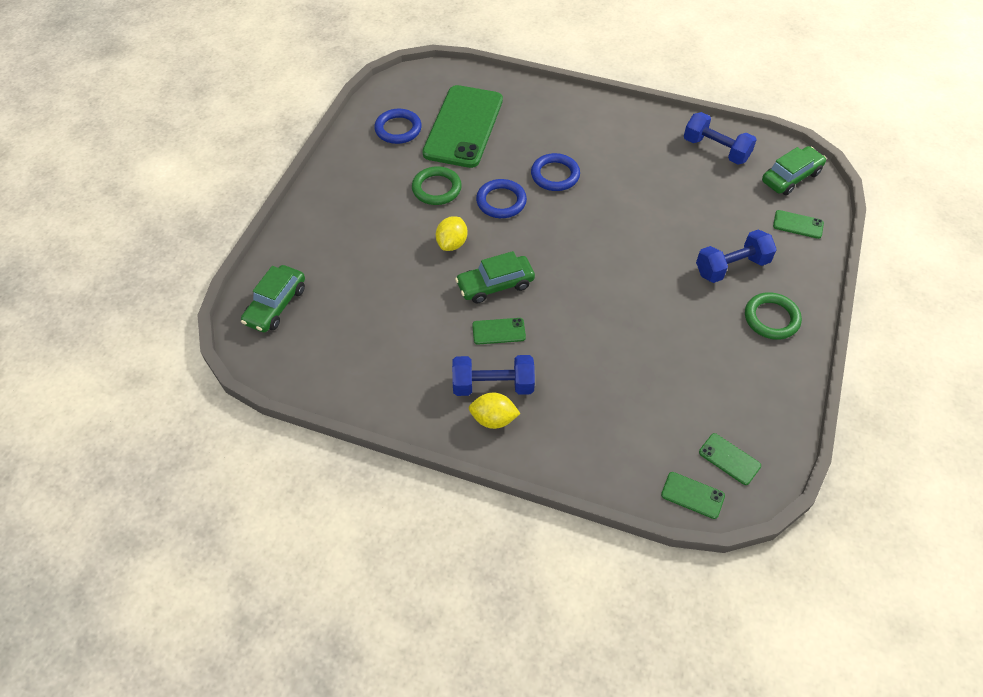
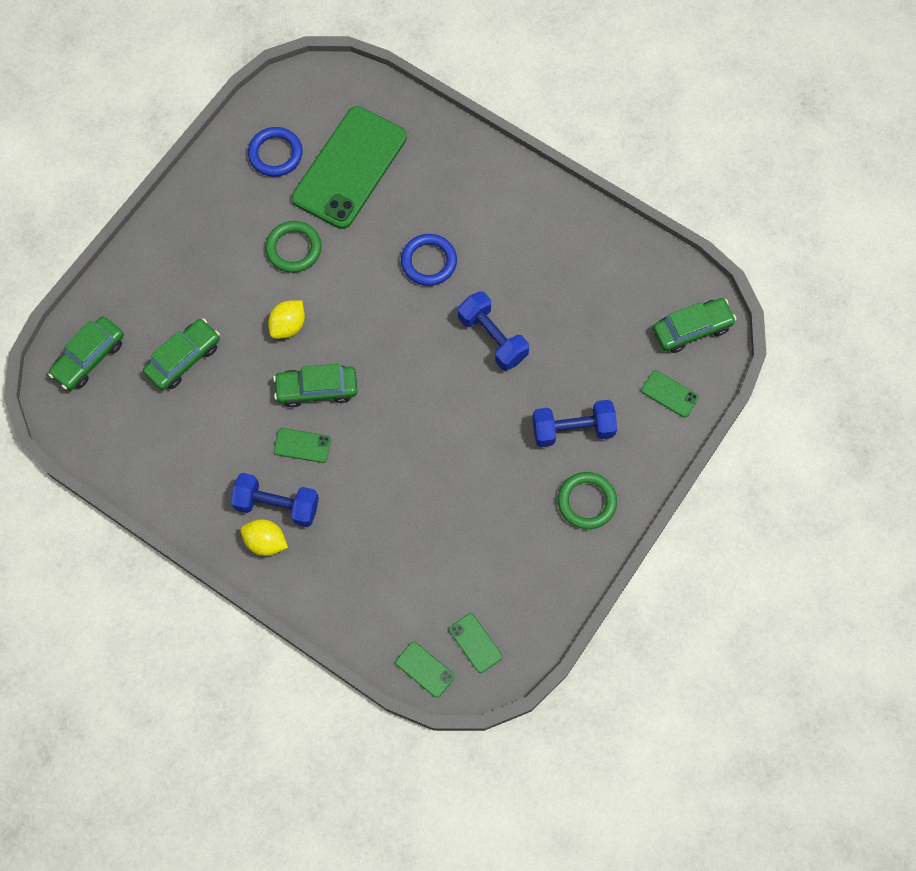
camera: 15 degrees right, 15 degrees up
(365, 287) = (184, 359): none -> green car
(501, 201) = (358, 283): blue ring -> none
(715, 150) = (623, 270): blue dumbbell -> blue dumbbell (492, 338)

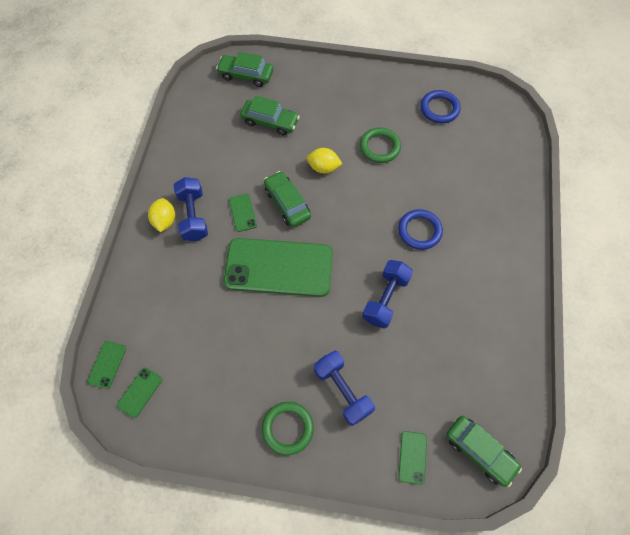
camera: 65 degrees right, 5 degrees down
(349, 168) = (458, 153): green phone -> green phone (278, 267)

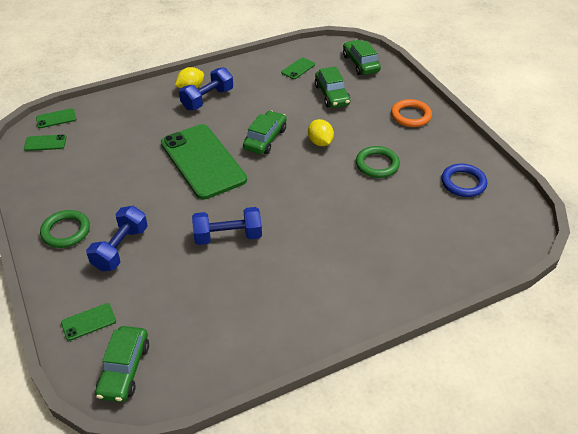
camera: 55 degrees right, 20 degrees down
(243, 212) = (234, 120): green phone -> green phone (298, 68)
(341, 88) = (410, 116): none -> orange ring
(419, 231) = (317, 228): blue ring -> none

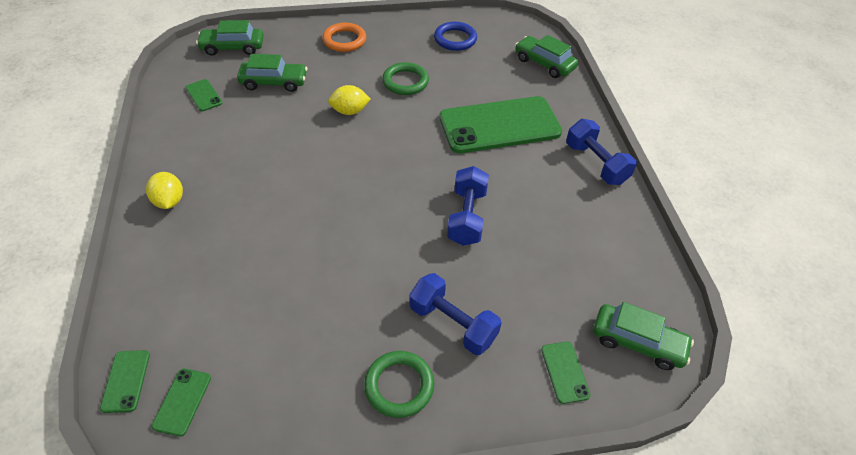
camera: 75 degrees left, 5 degrees up
(203, 161) = (329, 216): green phone -> green phone (499, 125)
(207, 99) = (206, 188): blue dumbbell -> blue dumbbell (596, 164)
(265, 139) = (319, 152): green car -> green car (544, 63)

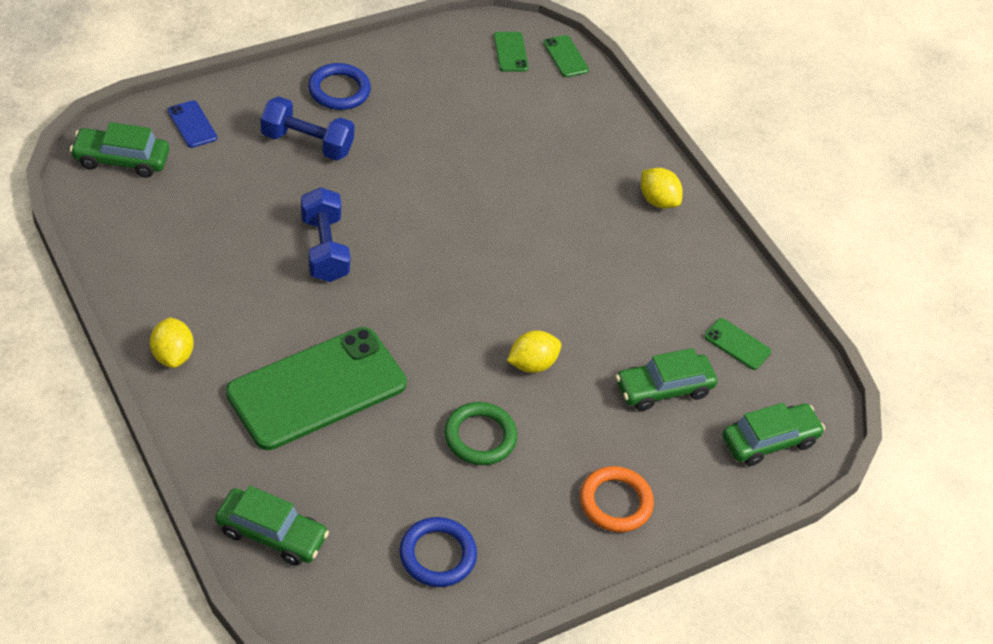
camera: 155 degrees right, 0 degrees up
(399, 386) = (339, 90): green ring -> blue ring
(564, 372) = (192, 124): green phone -> blue phone
(596, 164) = (172, 355): blue dumbbell -> yellow lemon

